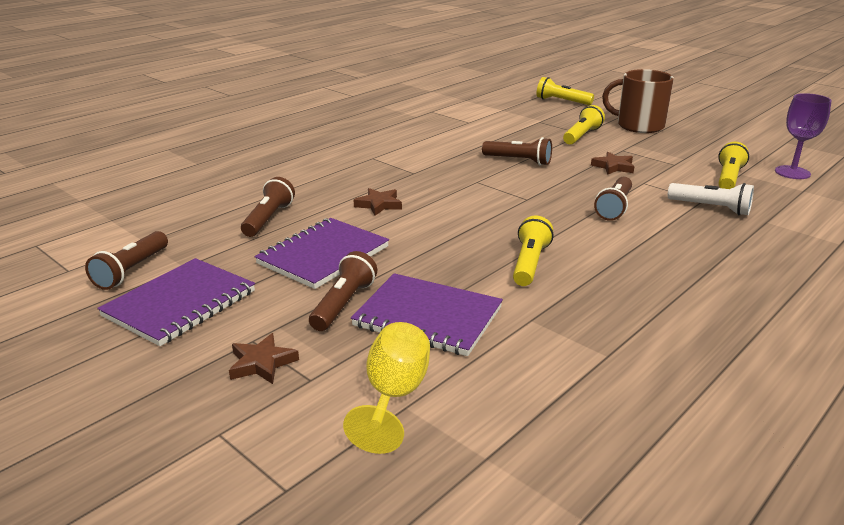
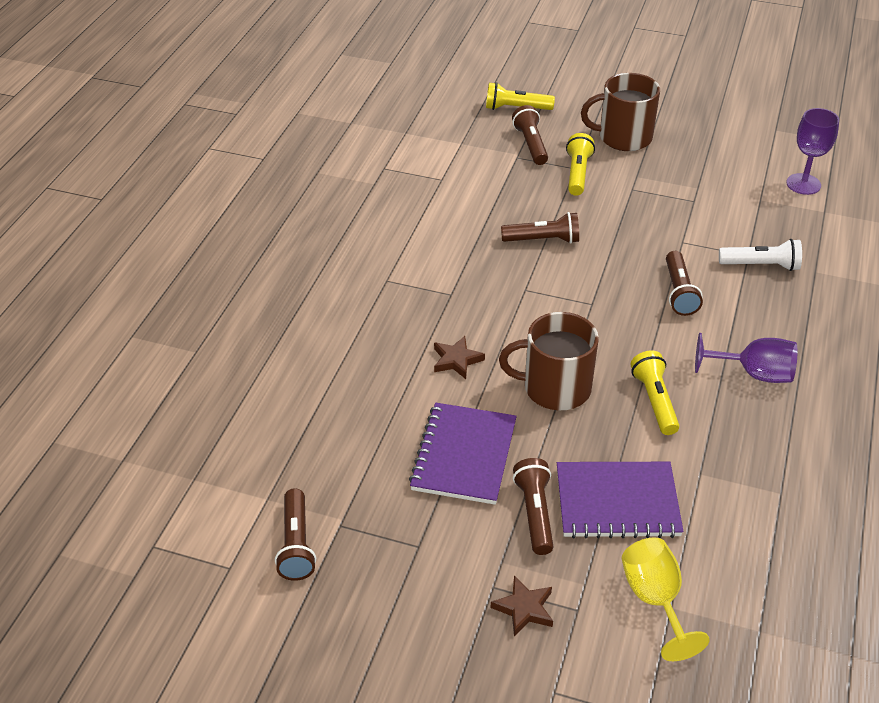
camera: 25 degrees left, 15 degrees up
(180, 304) = (388, 569): purple notebook -> none
(268, 219) = (363, 420): brown flashlight -> brown flashlight (531, 144)
(444, 236) = (555, 388): none -> brown mug
(613, 167) = (640, 223): brown star -> none
(646, 269) = (753, 374): none -> purple goblet
(728, 178) = (753, 210): yellow flashlight -> none

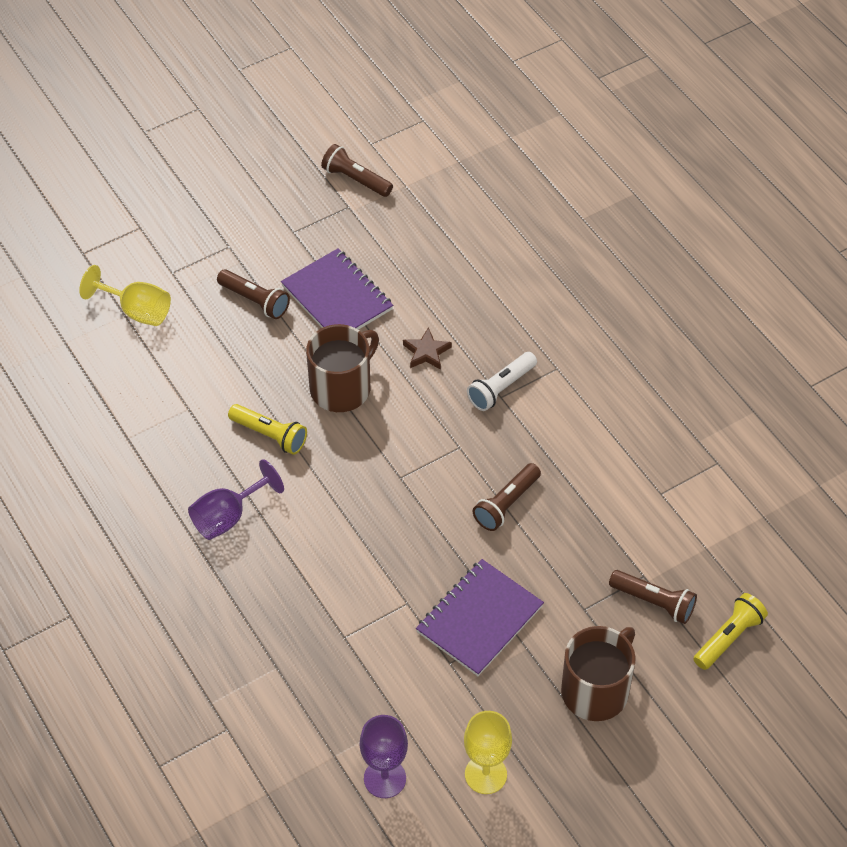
camera: 130 degrees right, 10 degrees up
(524, 608) = (200, 249): brown star -> none
(577, 173) = (574, 603): yellow flashlight -> none
(617, 502) = (217, 347): purple notebook -> purple notebook (479, 619)
(679, 292) = (353, 545): brown flashlight -> none
(738, 150) = (485, 774): none -> yellow goblet
(761, 265) = (323, 634): white flashlight -> white flashlight (501, 388)

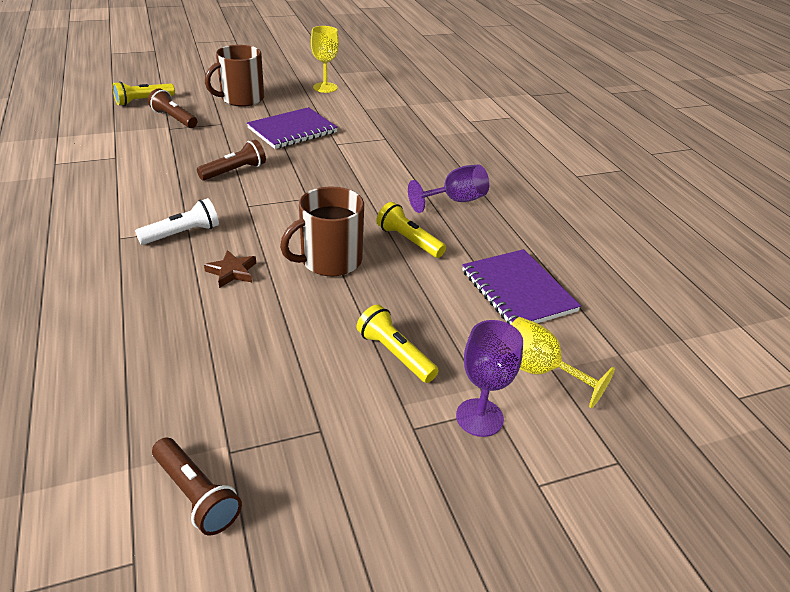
camera: 170 degrees left, 15 degrees down
(255, 301) = (395, 354): brown flashlight -> yellow flashlight
(337, 298) = (299, 338): purple notebook -> purple notebook (518, 291)
(385, 778) = (382, 94): purple goblet -> purple goblet (479, 417)

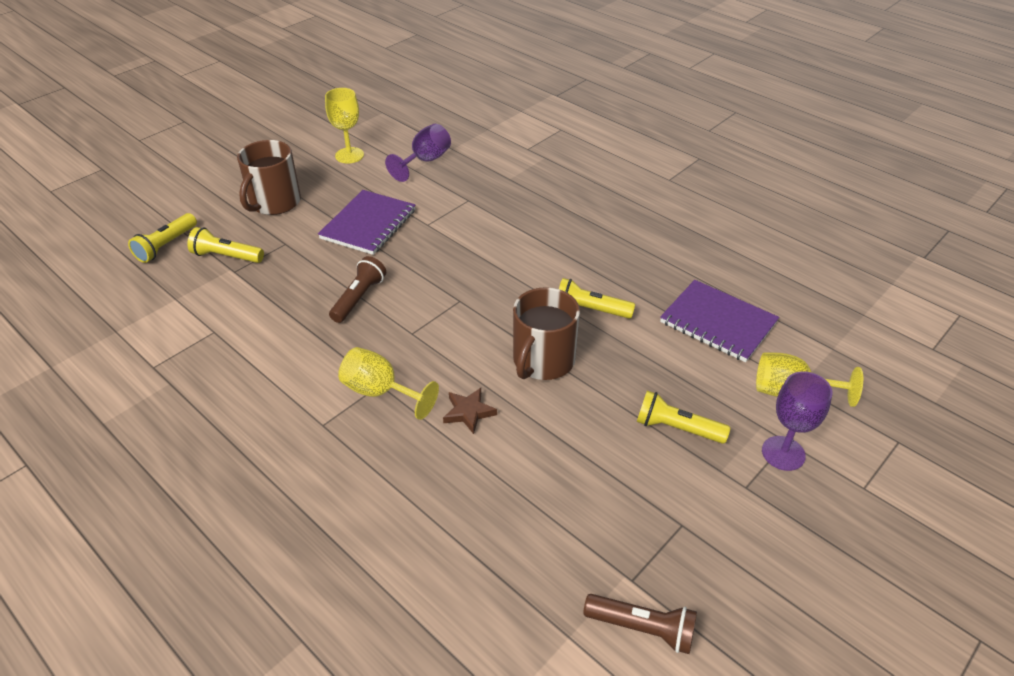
camera: 25 degrees left, 5 degrees up
(174, 118) = (226, 256): brown flashlight -> yellow flashlight
(182, 234) = (381, 392): white flashlight -> yellow goblet
(455, 201) = (592, 249): purple goblet -> purple goblet (425, 161)

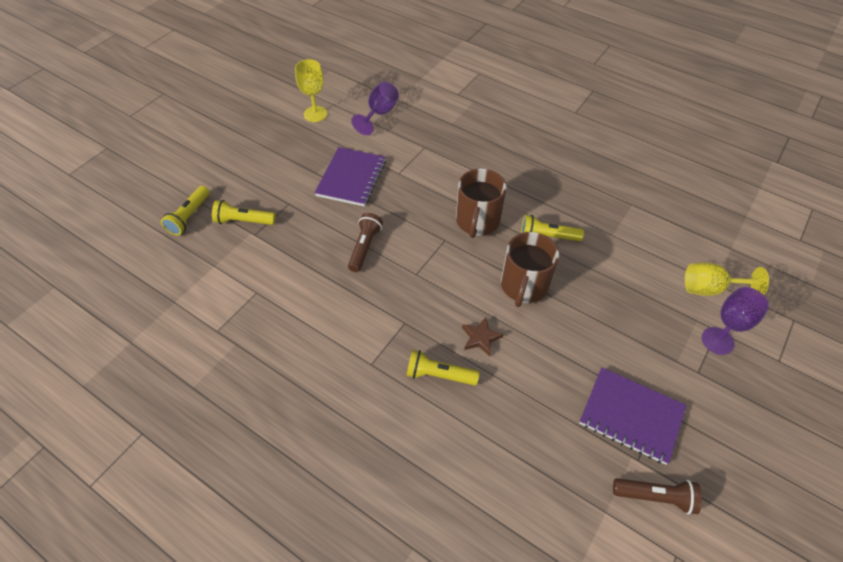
camera: 10 degrees left, 10 degrees up
(274, 202) = (267, 165): brown mug -> brown mug (477, 221)
(381, 392) = (408, 329): yellow goblet -> none
(676, 428) = (637, 330): yellow flashlight -> yellow flashlight (439, 375)
(718, 323) = (644, 236): purple notebook -> purple notebook (631, 416)

